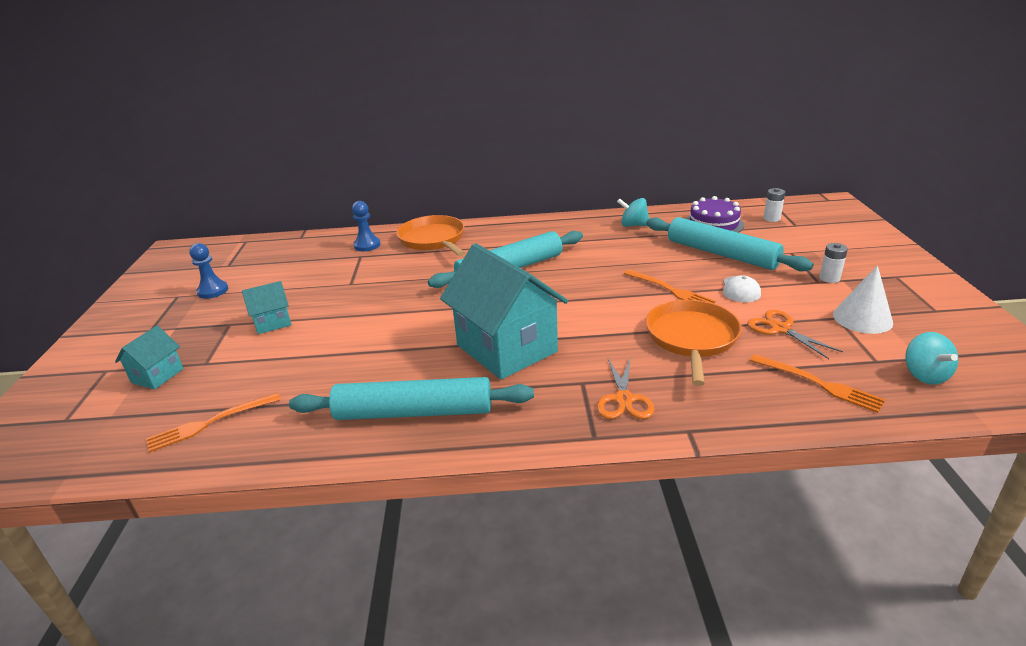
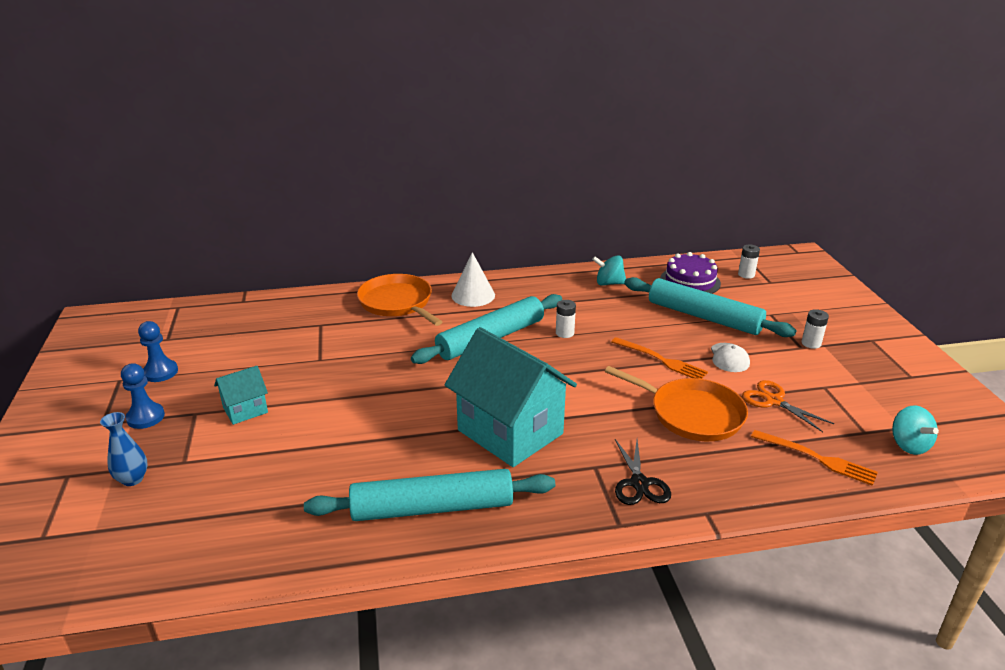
camera: 10 degrees left, 0 degrees up
(157, 375) = (132, 479): turquoise house -> blue vase
(210, 423) = (214, 531): orange fork -> none
(367, 245) = (324, 311): blue pawn -> blue pawn (145, 417)
(581, 266) = (564, 333): none -> white battery
(623, 399) = (639, 483): orange scissors -> black scissors
(691, 338) = (692, 414): orange pan -> orange pan turned 120 degrees clockwise
(862, 318) = (847, 387): white cone -> white cone (473, 295)

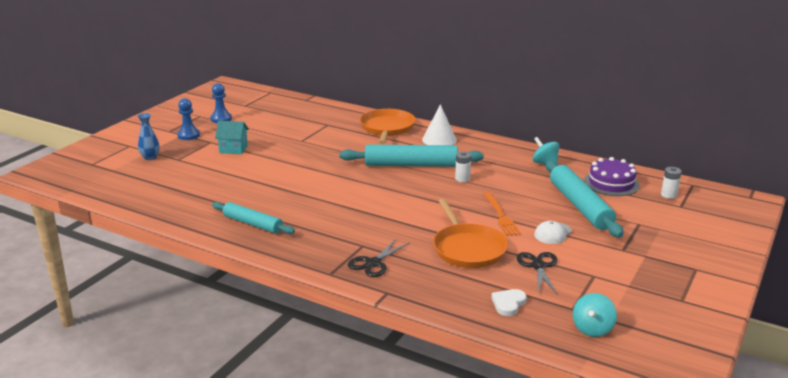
camera: 40 degrees right, 5 degrees down
(432, 507) = (253, 224): turquoise rolling pin -> turquoise rolling pin, size x0.64
(510, 432) = (344, 211): turquoise house -> none
(773, 401) = (538, 266): orange scissors -> black scissors
(811, 343) = (636, 251): white battery -> none
(817, 458) = (508, 304): orange fork -> white heart

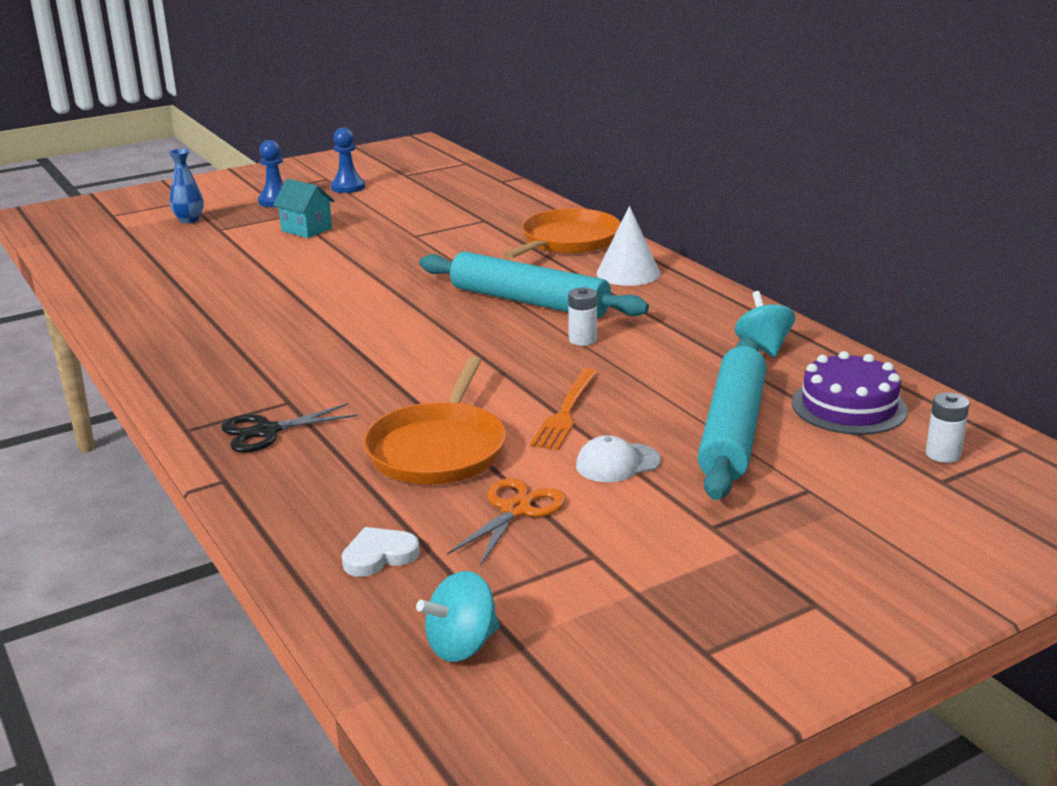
camera: 30 degrees right, 0 degrees up
(253, 224) = (187, 334): turquoise rolling pin -> none
(538, 266) = (516, 510): black scissors -> orange scissors

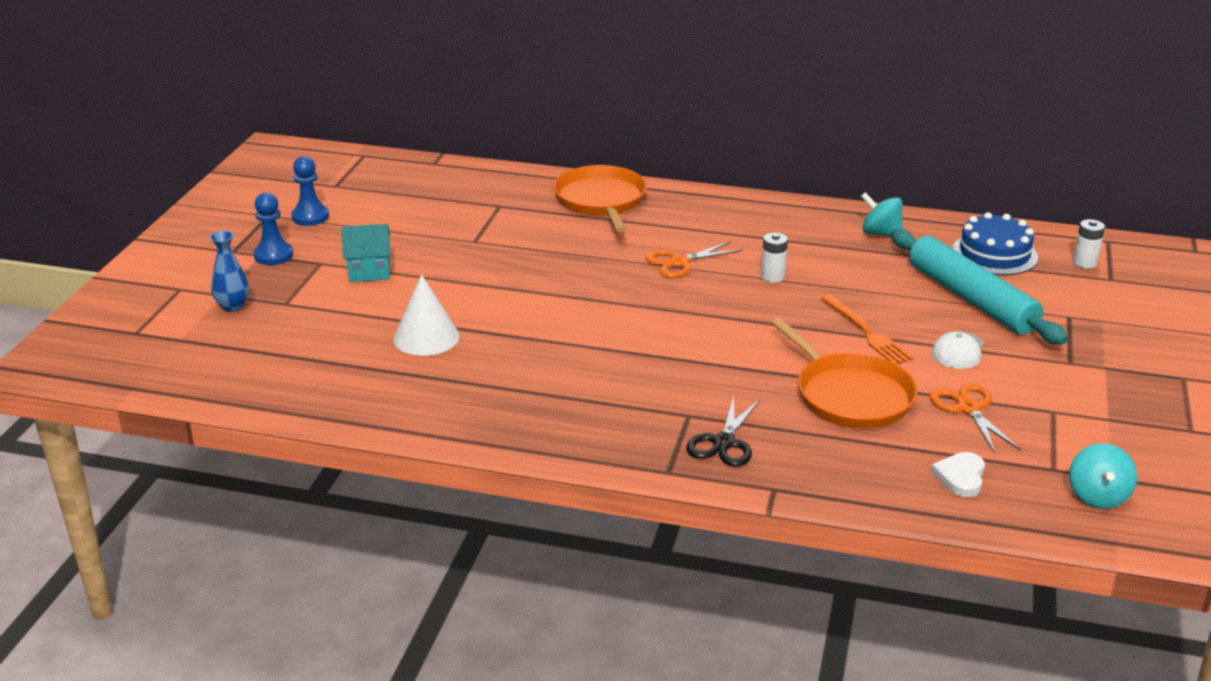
camera: 45 degrees left, 5 degrees up
(529, 301) = (679, 262): turquoise rolling pin -> orange scissors
(628, 273) = (696, 211): white cone -> white cone (426, 337)
(849, 406) = (994, 254): purple cake -> blue cake

